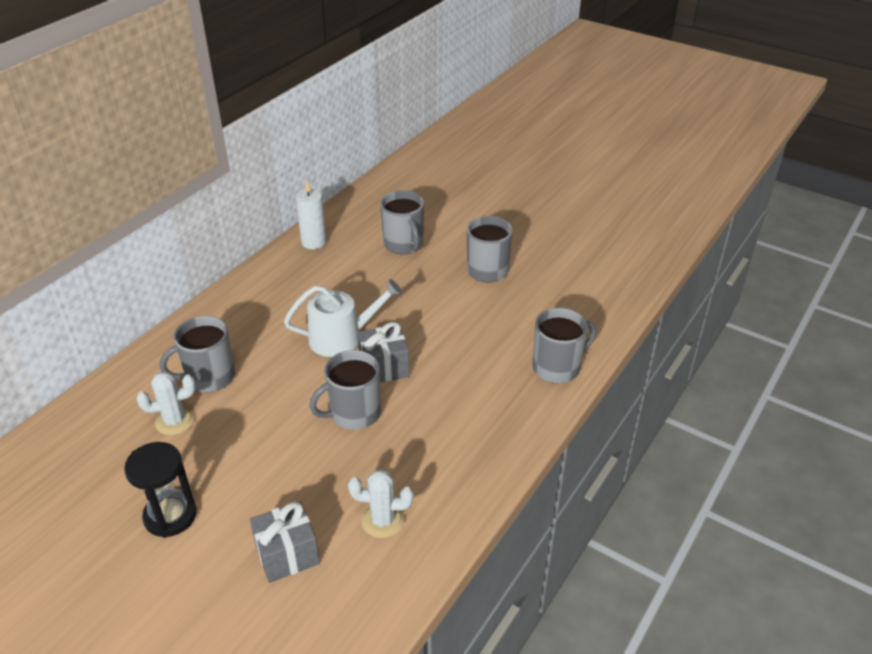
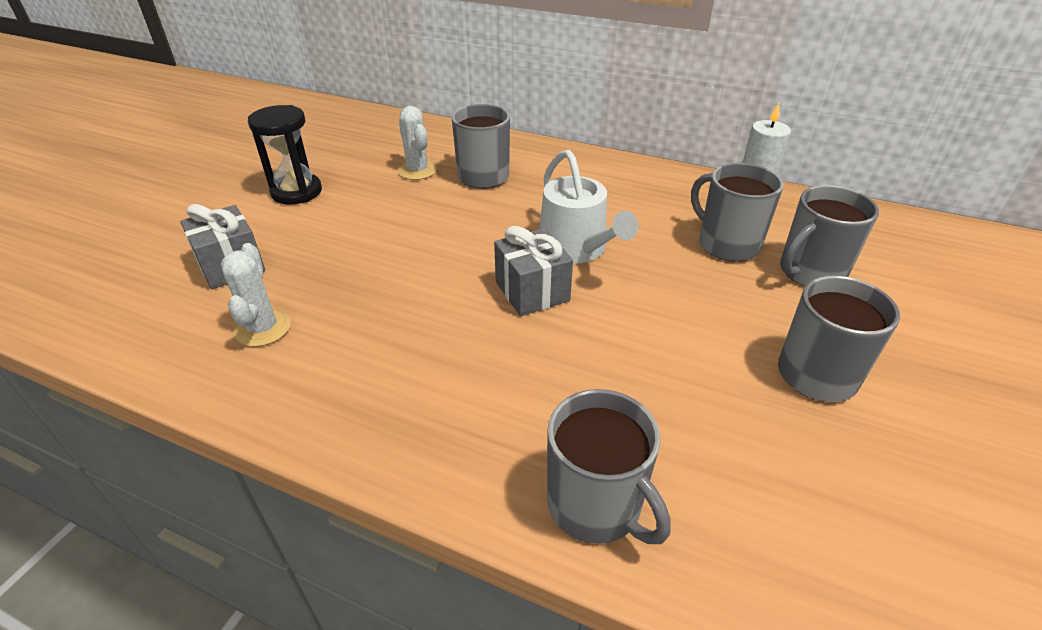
camera: 80 degrees right, 0 degrees up
(353, 413) = (442, 278): grey mug -> grey mug (727, 244)

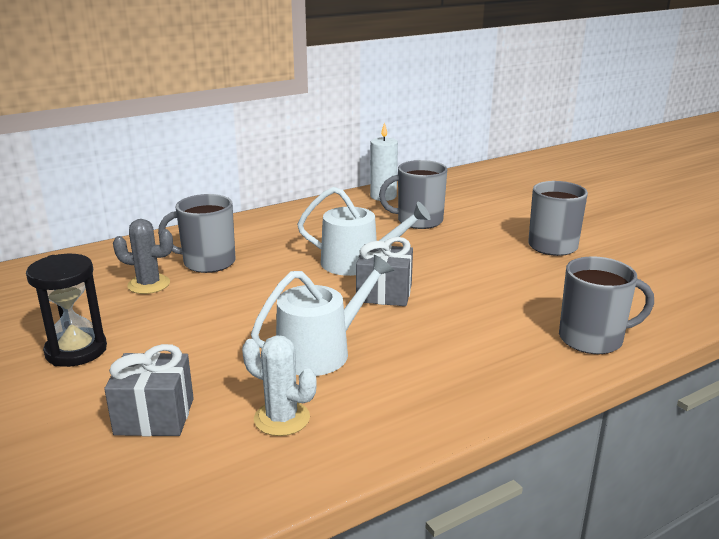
camera: 55 degrees left, 15 degrees down
(386, 301) = (321, 351): none -> white watering can
(417, 170) = (149, 284): white cactus -> grey cactus
(810, 272) = (472, 213): grey mug -> none

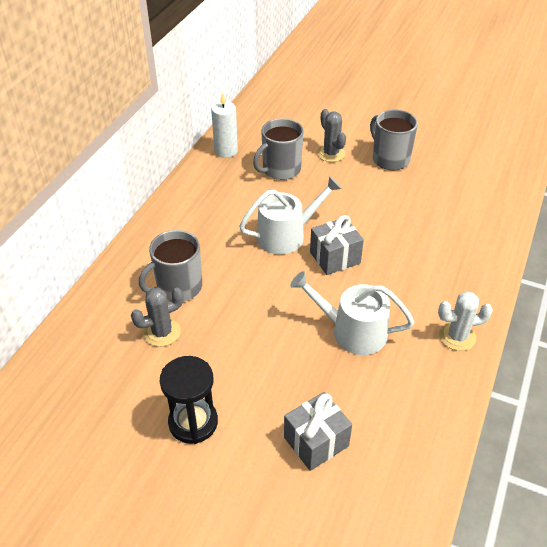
camera: 35 degrees left, 20 degrees up
(282, 418) = (389, 397): white cactus -> white cactus (457, 336)
(321, 351) = (352, 331): white watering can -> white watering can turned 90 degrees counterclockwise
(488, 225) = (331, 153): none -> grey cactus
(592, 339) = (485, 238): grey mug -> none

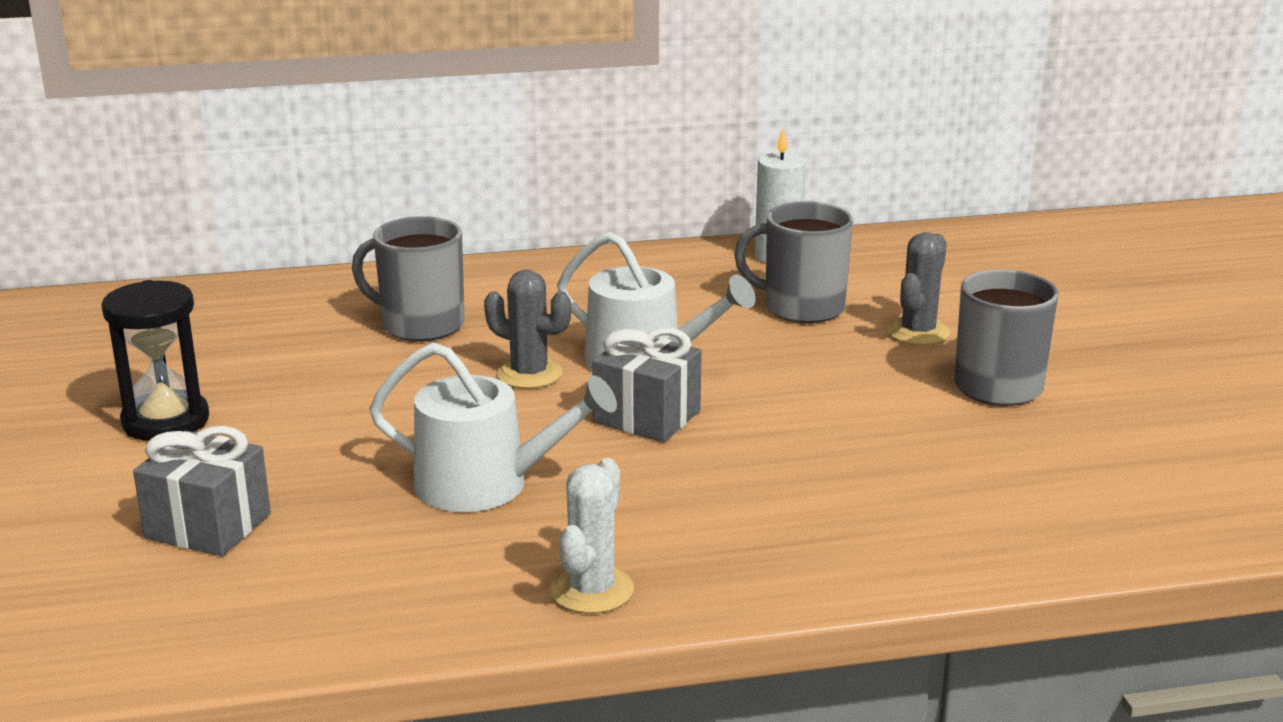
camera: 55 degrees right, 20 degrees down
(162, 332) = (317, 345): grey cactus -> grey cactus (529, 374)
(352, 331) = (485, 484): white watering can -> white watering can turned 120 degrees clockwise
(457, 336) = (591, 590): white cactus -> white cactus turned 60 degrees clockwise

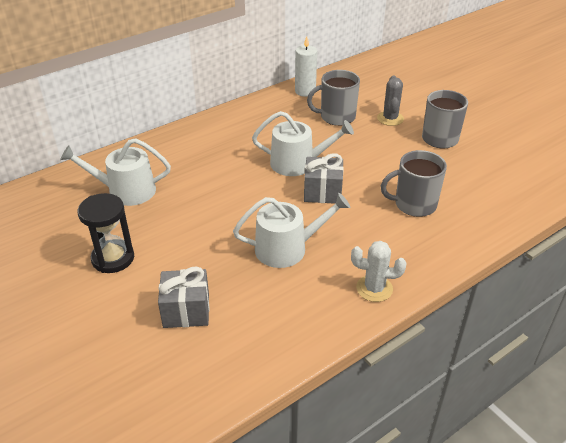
camera: 25 degrees left, 15 degrees up
(285, 334) = (125, 191): none -> white watering can
(420, 325) = (184, 168): grey mug -> grey mug (414, 204)
(529, 374) = (256, 183): grey cactus -> none
(591, 590) = (374, 288): white cactus -> white cactus turned 75 degrees counterclockwise

